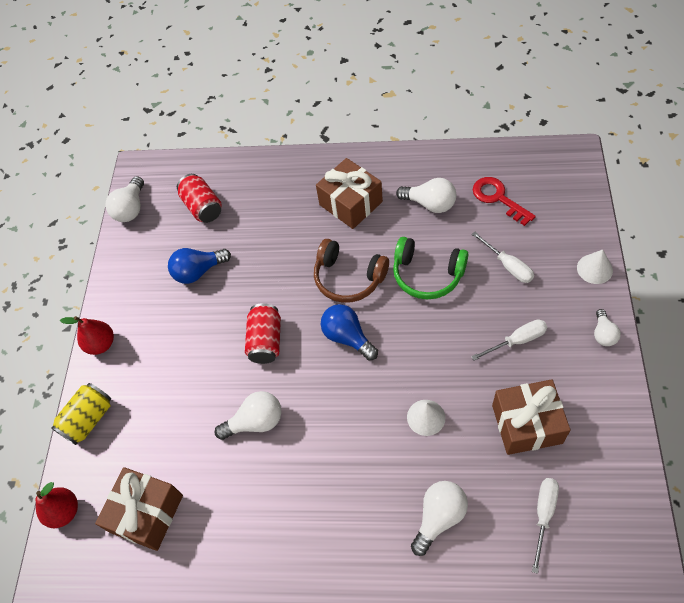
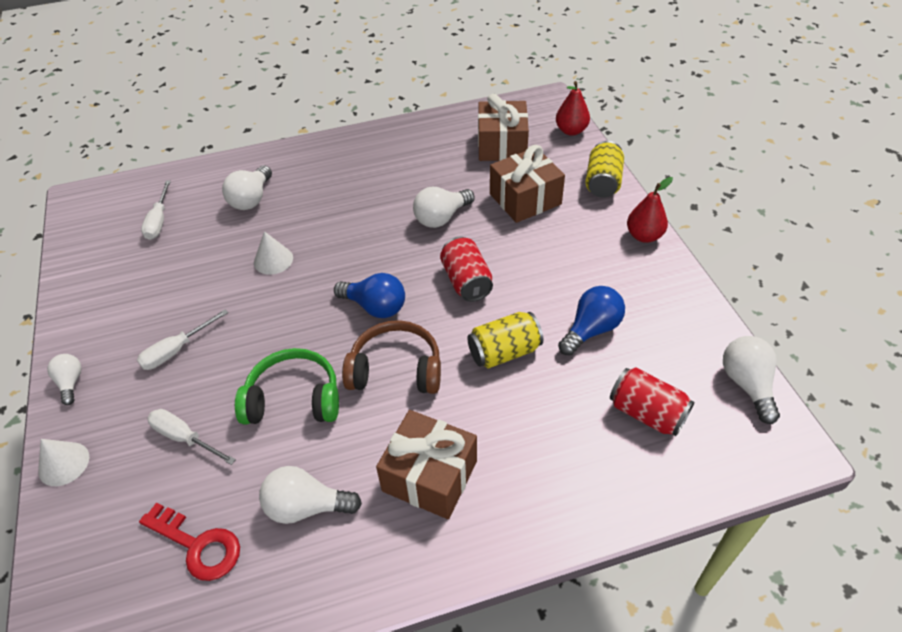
camera: 155 degrees right, 10 degrees down
(267, 271) = (504, 352): none -> yellow can
(526, 424) = (170, 279): brown gift -> brown gift (525, 199)

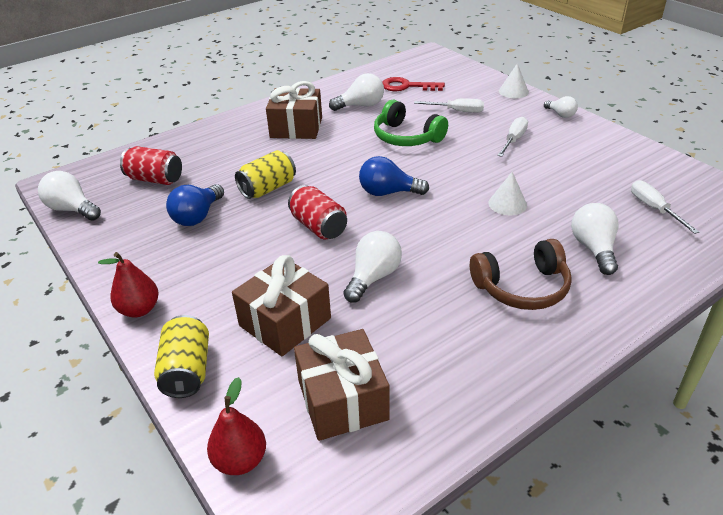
camera: 160 degrees right, 10 degrees down
(294, 398) = (406, 137): green headphones -> green headphones turned 60 degrees clockwise
(396, 369) = (346, 163): brown headphones -> brown headphones (522, 287)
(747, 384) = (72, 209): white light bulb -> white light bulb turned 150 degrees clockwise

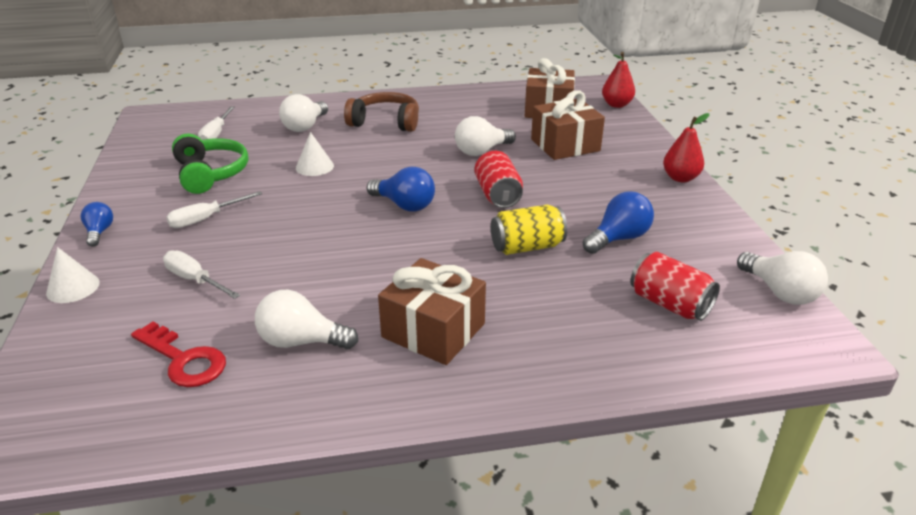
camera: 155 degrees left, 5 degrees down
(187, 370) = (643, 140): yellow can -> none
(406, 137) = (309, 262): green headphones -> green headphones (211, 173)
(560, 114) = (99, 232): white light bulb -> blue light bulb

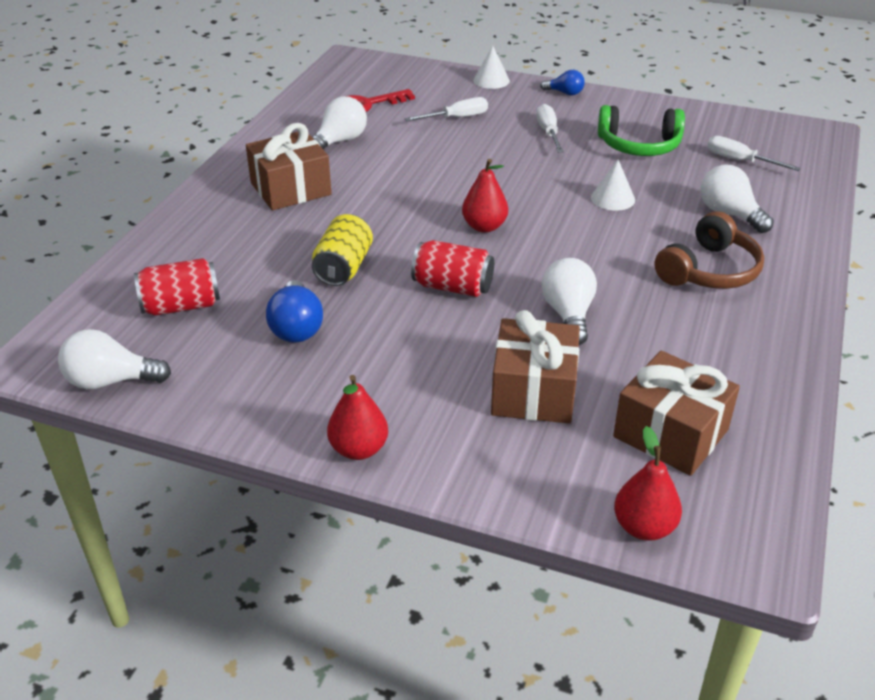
camera: 120 degrees right, 5 degrees up
(404, 205) = (484, 227): blue light bulb -> red pear

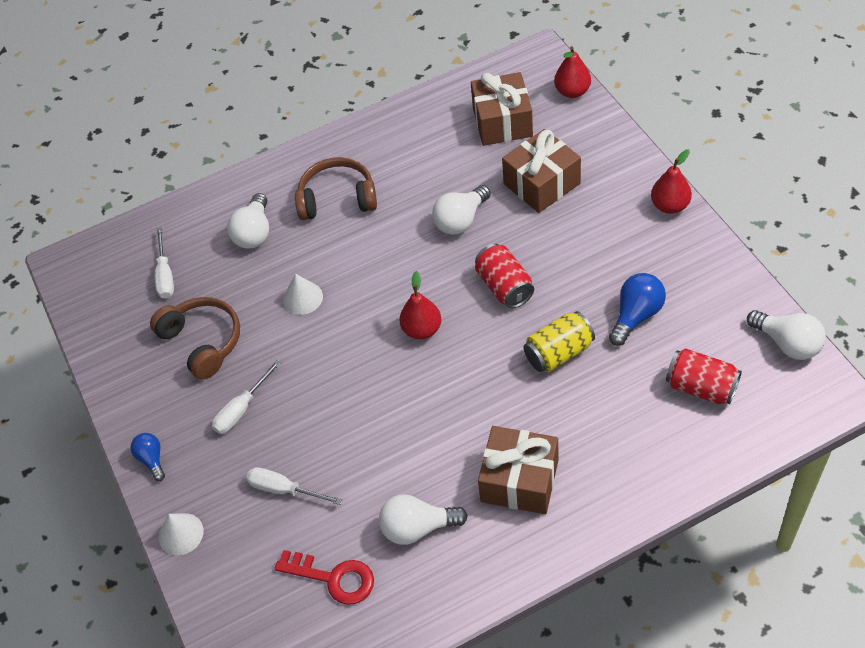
camera: 130 degrees left, 15 degrees up
(639, 146) = (203, 342): green headphones -> brown headphones

